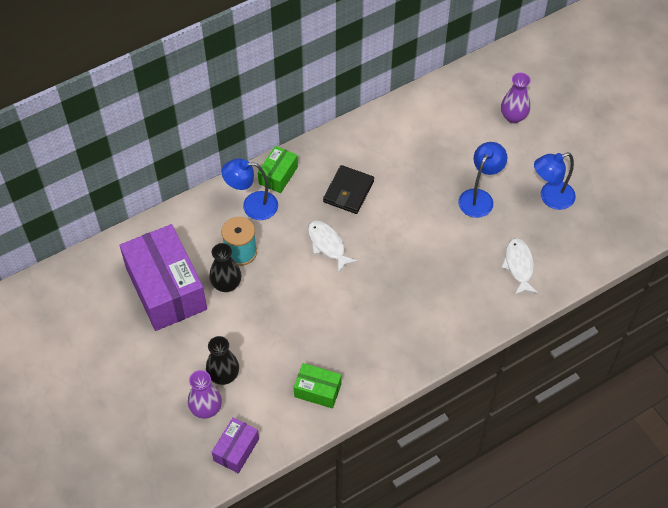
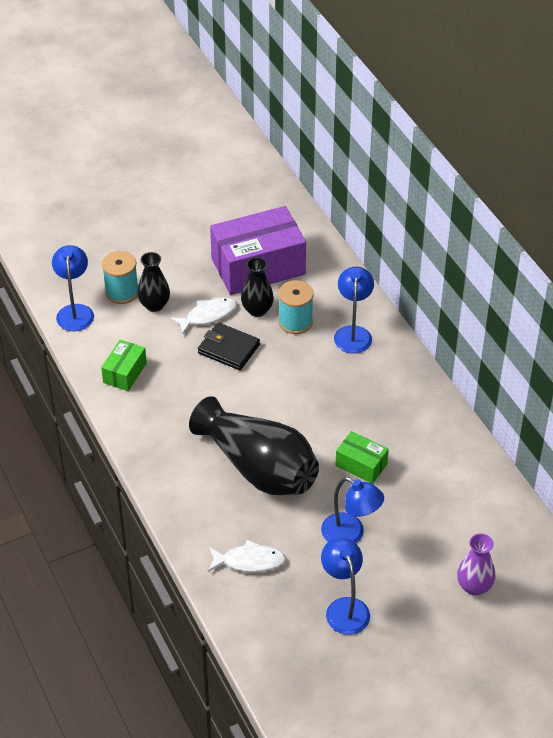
camera: 95 degrees right, 10 degrees down
(206, 409) = (122, 292): purple vase -> turquoise spool
(236, 450) = (75, 311): purple box -> blue lamp
(278, 175) = (392, 356): green box -> green box (361, 465)
(327, 245) = (296, 391): white fish -> white fish (208, 315)
(348, 191) = (366, 414): black wallet -> black wallet (228, 349)
(419, 267) = (258, 467): none -> black vase

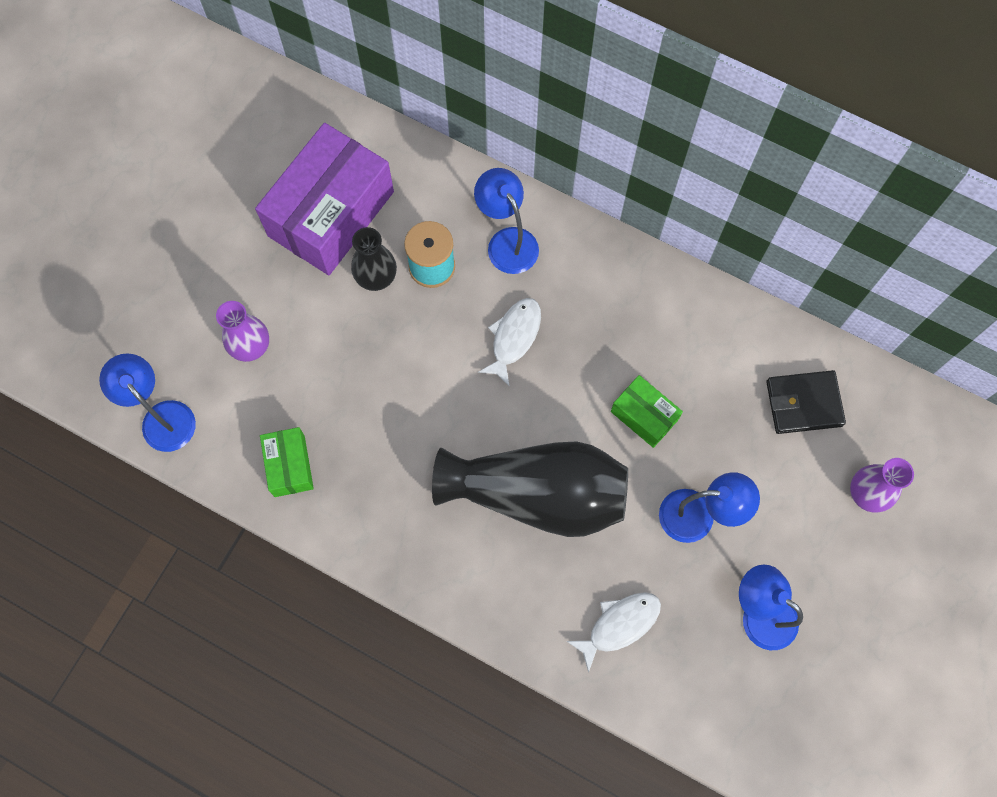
camera: 35 degrees left, 25 degrees up
(122, 292) = (197, 352): turquoise spool -> none
(154, 305) = (251, 346): black vase -> purple vase
(208, 315) = (325, 321): white fish -> white fish (514, 338)
(228, 349) = (384, 353): black wallet -> black wallet (803, 403)
(361, 465) = (644, 416): green box -> green box turned 45 degrees clockwise

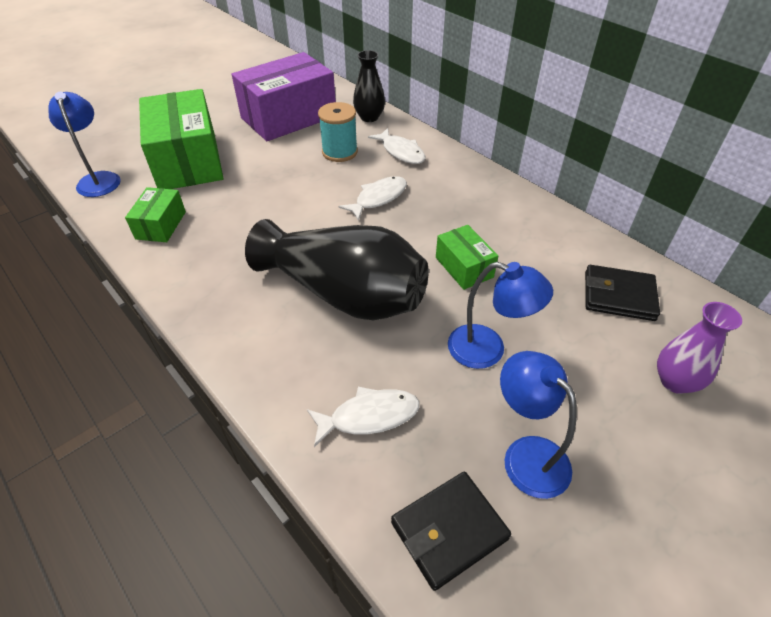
camera: 20 degrees right, 25 degrees down
(251, 346) = (188, 161): purple vase -> green box
(376, 277) = (297, 149): black vase -> black vase (369, 117)
(507, 241) = (401, 152): blue lamp -> white fish
(718, 701) = (449, 531): none -> black wallet

